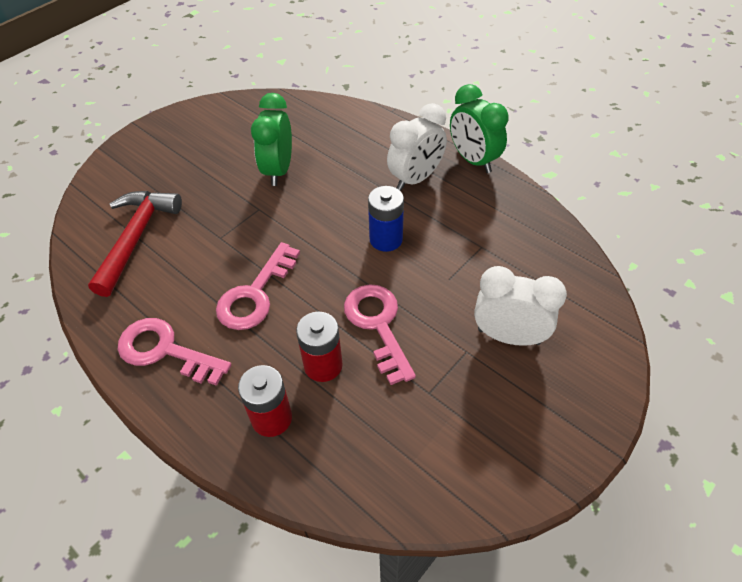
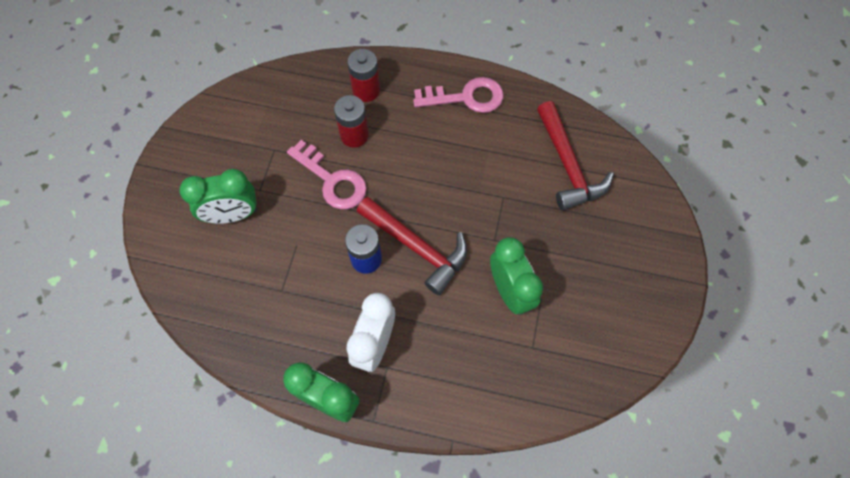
camera: 150 degrees right, 15 degrees up
(255, 294) = (437, 163): pink key -> none
(332, 229) = (417, 247): none -> red hammer
(509, 336) = (232, 215): white clock -> green clock

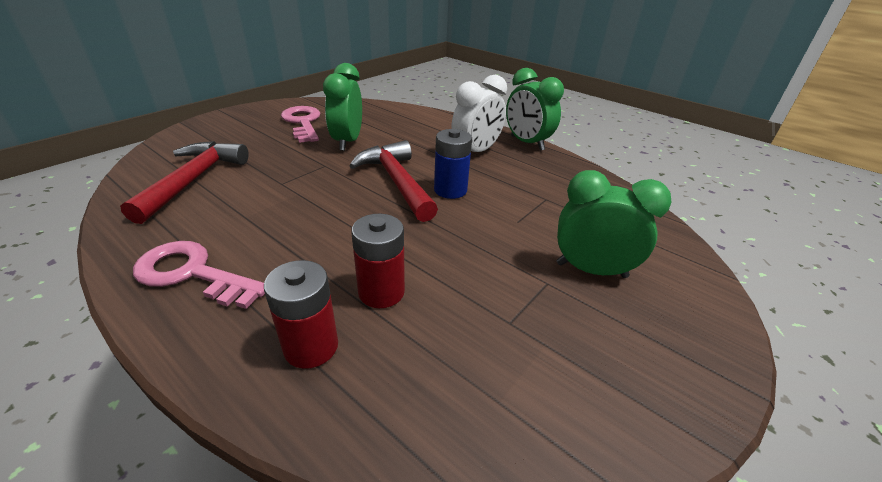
camera: 155 degrees left, 30 degrees down
(332, 180) = (445, 256): pink key -> pink key (303, 122)

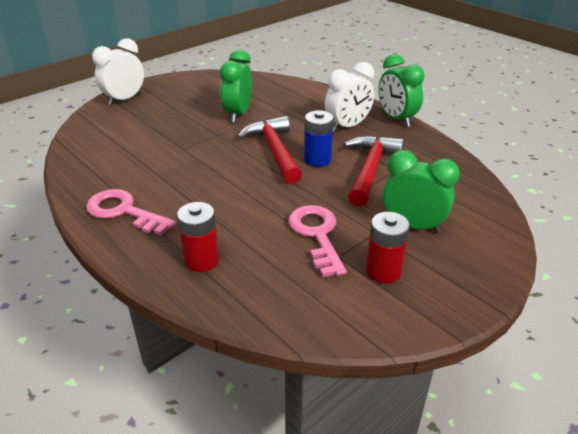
camera: 10 degrees right, 0 degrees up
(194, 180) = (118, 144): red hammer -> red hammer (370, 169)
(207, 128) = (124, 99): none -> white clock
(303, 122) = (202, 95): pink key -> pink key (317, 235)
(381, 292) = (251, 231): red battery -> red battery (383, 271)

